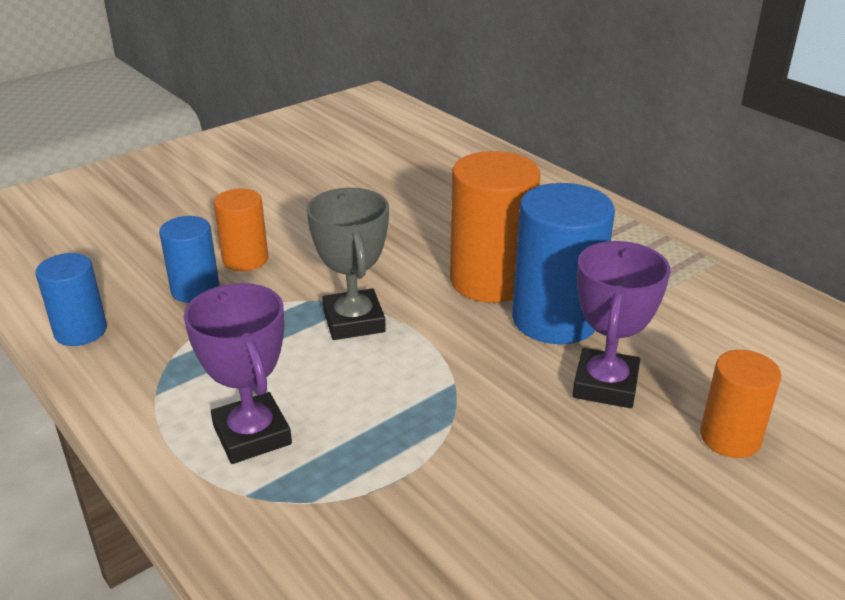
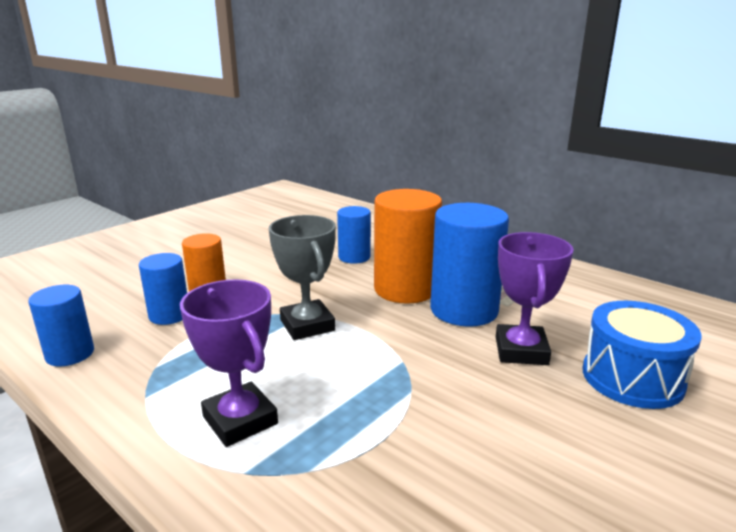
camera: 10 degrees left, 10 degrees down
(439, 224) = (354, 257): none -> blue cylinder
(730, 438) = (632, 378): orange cylinder -> blue drum

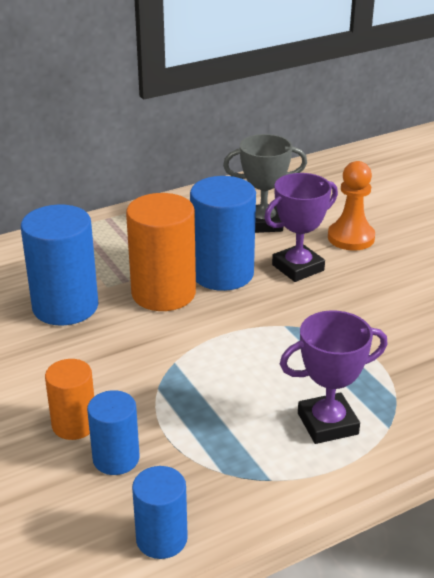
camera: 70 degrees left, 10 degrees up
(307, 325) = (197, 365): grey trophy -> grey trophy (263, 223)
(354, 257) = (65, 307): blue cylinder -> blue cylinder, size x1.73
(521, 351) = (298, 268): purple trophy -> purple trophy turned 60 degrees counterclockwise
(632, 378) = (351, 238): blue drum -> orange pawn

